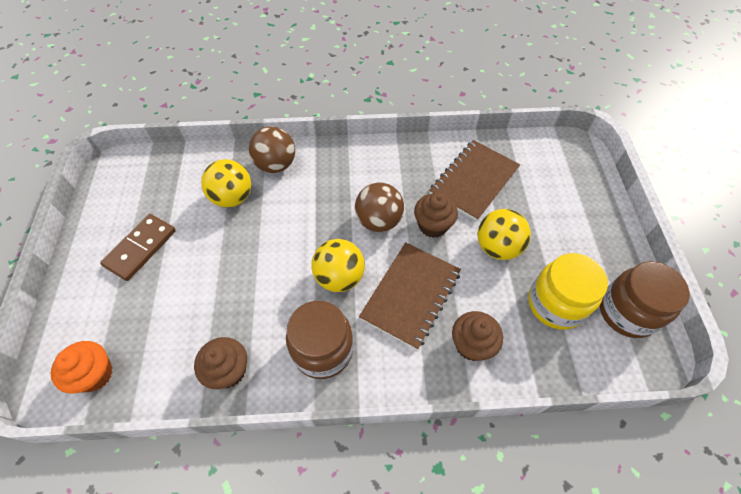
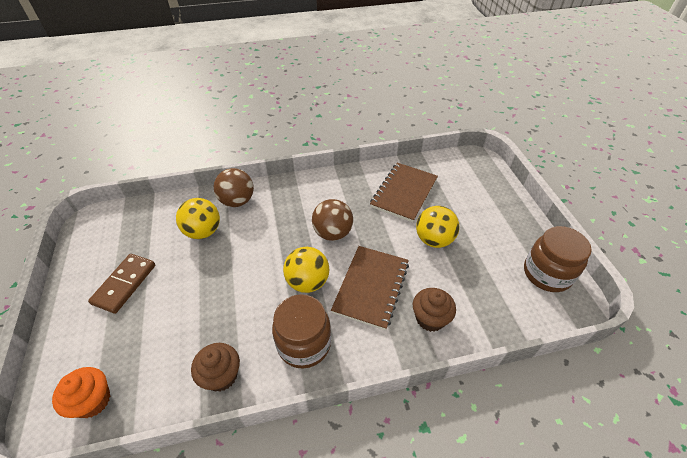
camera: 10 degrees left, 10 degrees down
(433, 225) = (378, 230): brown cupcake -> none
(555, 304) = (490, 276): yellow jar -> none

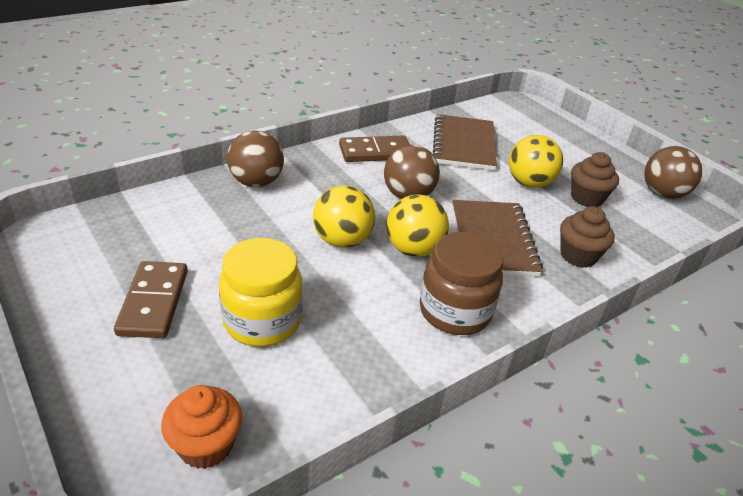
camera: 25 degrees left, 10 degrees down
(176, 316) = (262, 321): none -> yellow jar
(203, 231) = (231, 222): yellow ball -> yellow ball (342, 240)
(221, 375) = (374, 369): brown cupcake -> brown cupcake (586, 198)
(332, 189) = (375, 152): none -> brown domino
(546, 274) = (663, 194): brown jar -> brown ball

